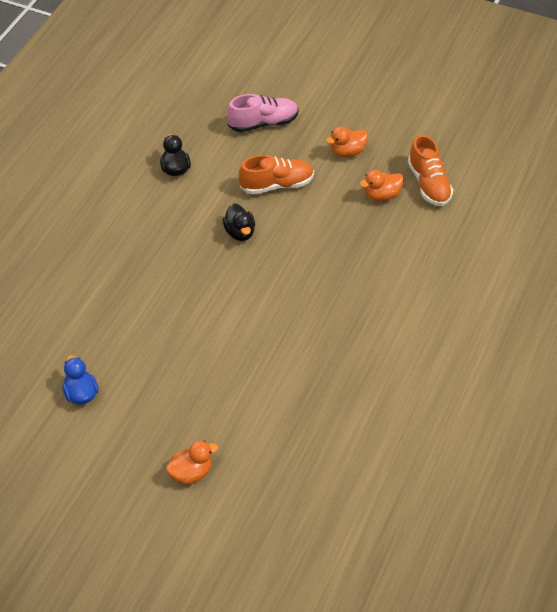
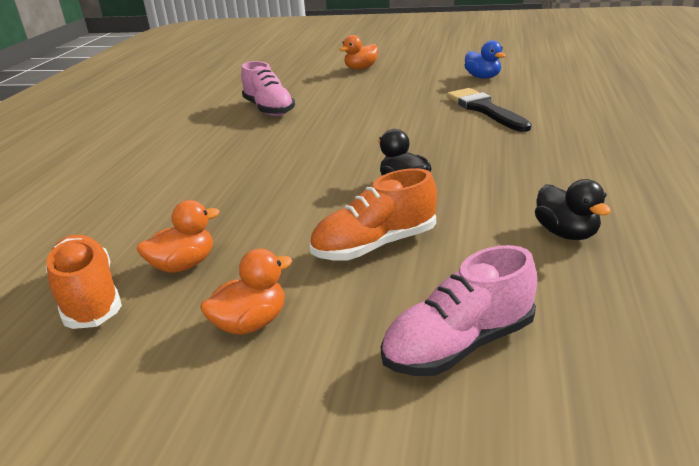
camera: 170 degrees right, 20 degrees down
(125, 322) = (484, 109): none -> black brush
(314, 389) = (269, 109): none -> pink shoe

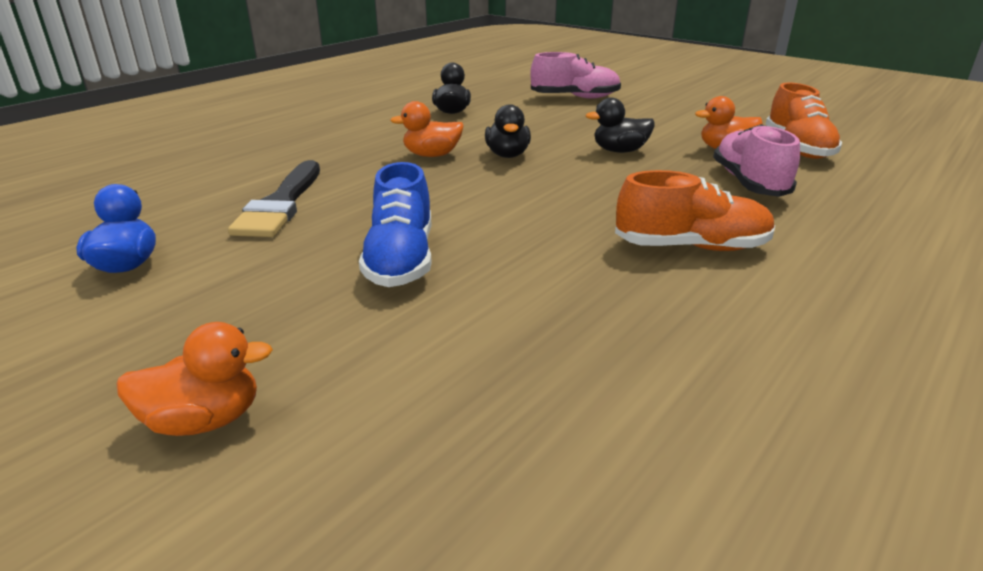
camera: 155 degrees left, 0 degrees up
(251, 323) = (678, 119): orange duck -> orange duck (432, 155)
(269, 109) = (564, 323): pink shoe -> pink shoe (749, 183)
(302, 224) = (619, 151): none -> black duck
(368, 108) = (401, 260): none -> blue shoe
(375, 245) = (576, 130): orange shoe -> orange shoe (691, 247)

